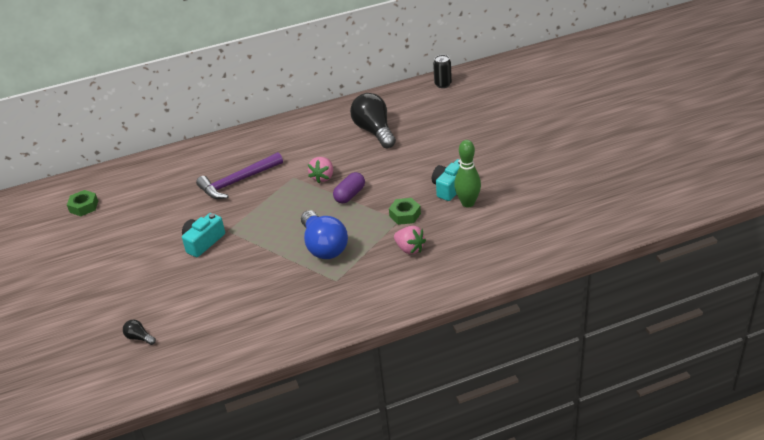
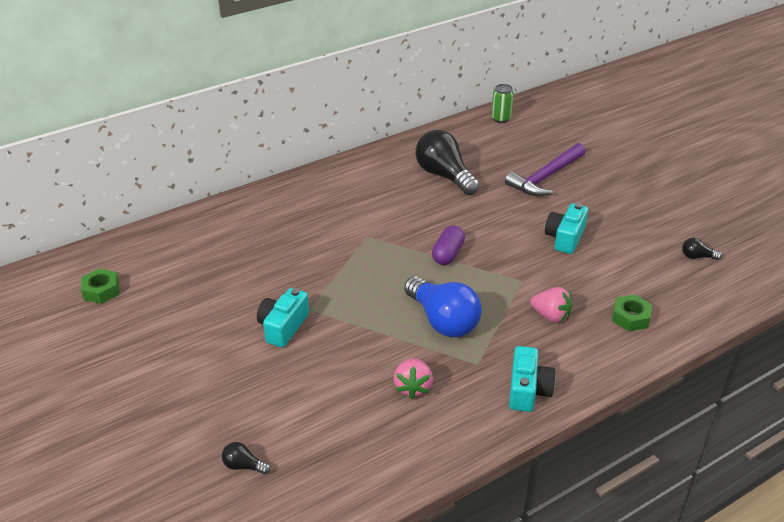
camera: 15 degrees left, 0 degrees up
(237, 182) = (298, 246): purple hammer -> purple hammer (545, 177)
(323, 177) = (405, 234): pink strawberry -> pink strawberry (413, 387)
(366, 303) = (528, 390): none -> turquoise camera
(405, 215) = (526, 274): green nut -> green nut (630, 317)
(443, 84) = (501, 119): black can -> green can
(468, 203) = (594, 255): green bowling pin -> none
(553, 210) = (697, 257): none -> black light bulb

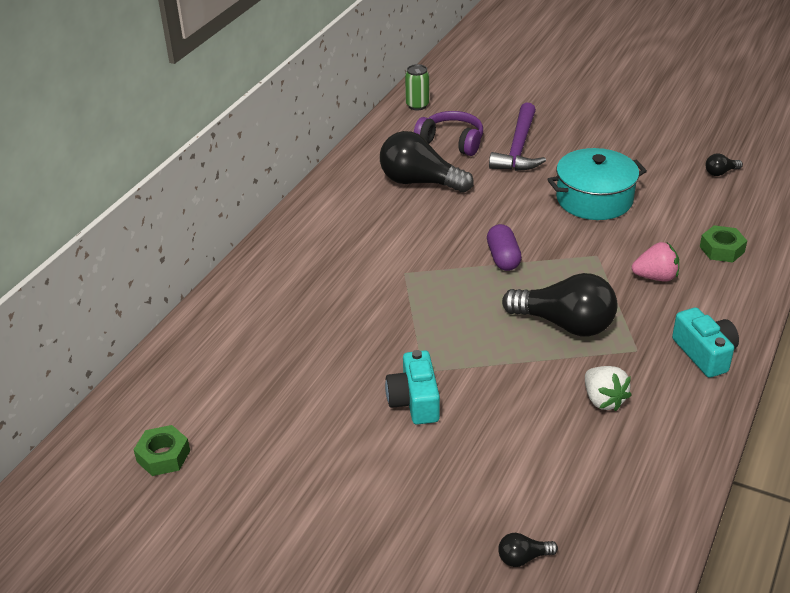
camera: 30 degrees left, 0 degrees up
(413, 387) = (603, 400): pink strawberry -> white strawberry
(443, 321) = (565, 324): blue light bulb -> black light bulb
(498, 154) = (451, 142): none -> purple headphones
(565, 238) = (594, 199): turquoise camera -> turquoise pot

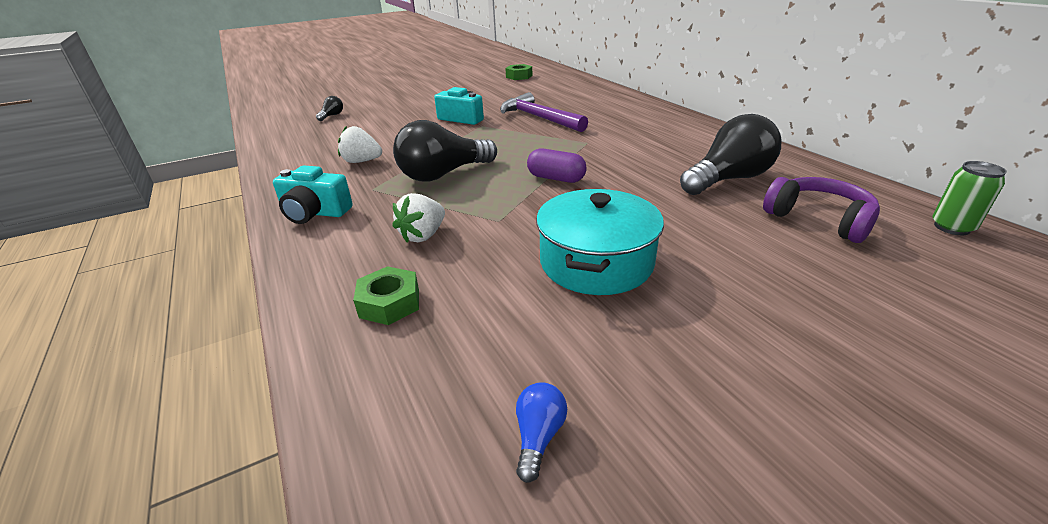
camera: 125 degrees right, 5 degrees down
(451, 142) = (818, 219): purple headphones -> purple headphones turned 105 degrees counterclockwise
(518, 148) = (774, 258): purple hammer -> purple hammer (539, 118)
(655, 277) = (423, 235): pink strawberry -> white strawberry
(720, 172) = (538, 436): black light bulb -> blue light bulb

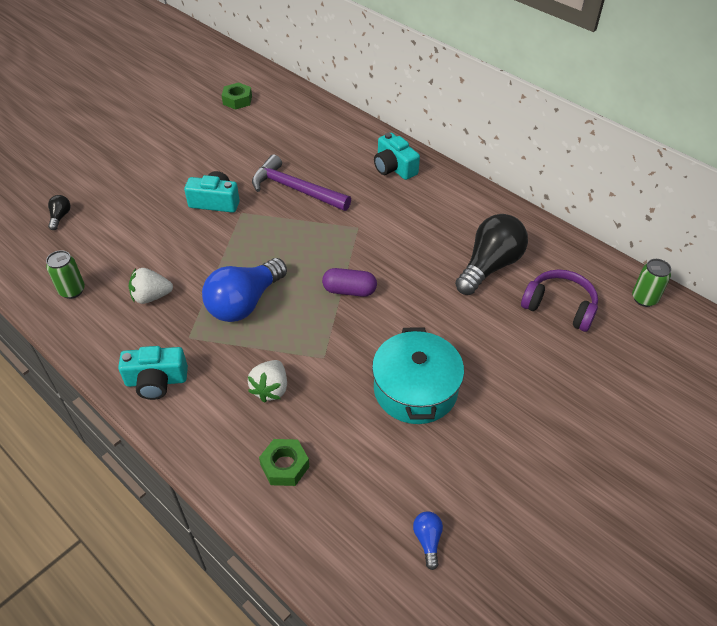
camera: 20 degrees left, 15 degrees up
(300, 151) = (72, 290): none -> green can
(443, 174) = (244, 303): black light bulb -> blue light bulb
(641, 114) = (394, 167): none -> turquoise camera

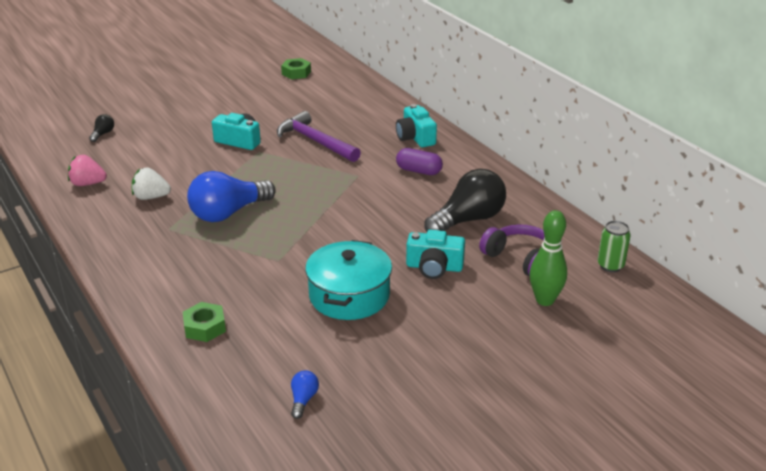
camera: 15 degrees right, 15 degrees down
(72, 290) = (88, 184): green can -> pink strawberry
(156, 381) = (126, 253): turquoise camera -> turquoise camera (434, 267)
(270, 389) = (220, 274): white strawberry -> none
(349, 291) = (326, 218): purple capsule -> purple capsule (419, 171)
(603, 355) = (545, 300): none -> green bowling pin

